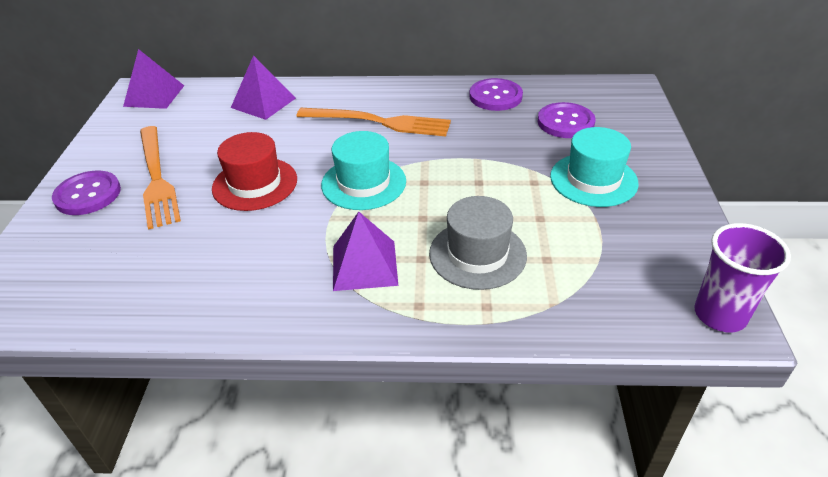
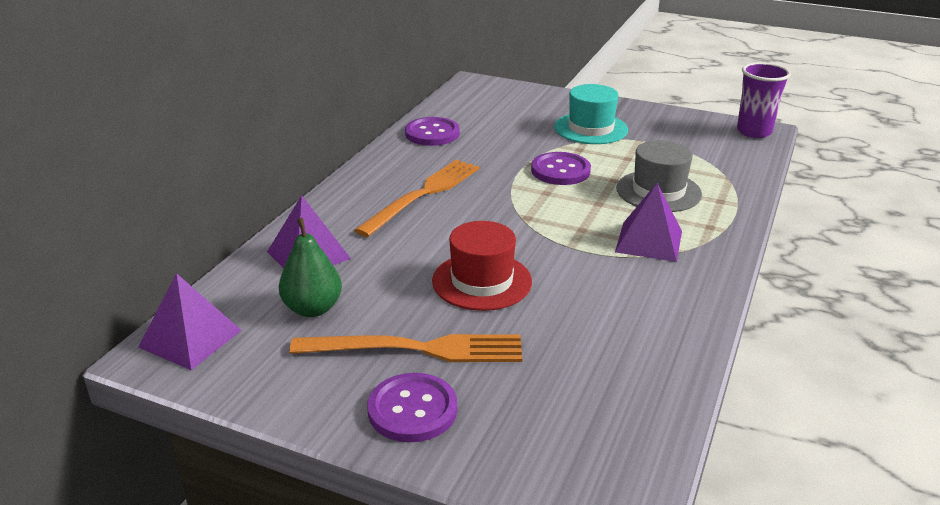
camera: 70 degrees left, 10 degrees down
(196, 124) = (313, 308): none -> green pear
(363, 183) = (525, 221): turquoise hat -> none
(565, 122) = (502, 118): purple button -> purple button (560, 171)

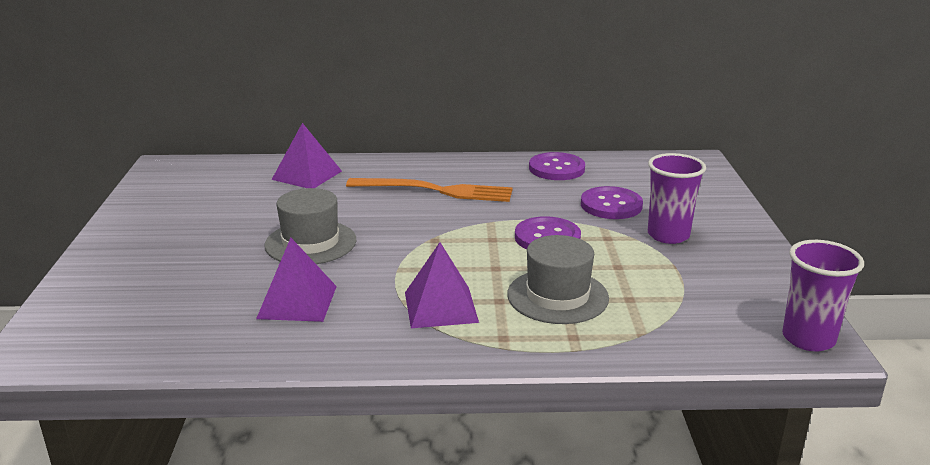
camera: 65 degrees right, 5 degrees down
(190, 338) = (183, 170): purple pyramid -> purple pyramid (297, 302)
(313, 308) = (236, 194): green pear -> none
(412, 410) = (127, 254): purple button -> purple button (611, 205)
(416, 349) = (201, 239): orange fork -> none
(482, 281) = (310, 243): red hat -> grey hat
(591, 128) = (668, 235): turquoise hat -> purple cup

